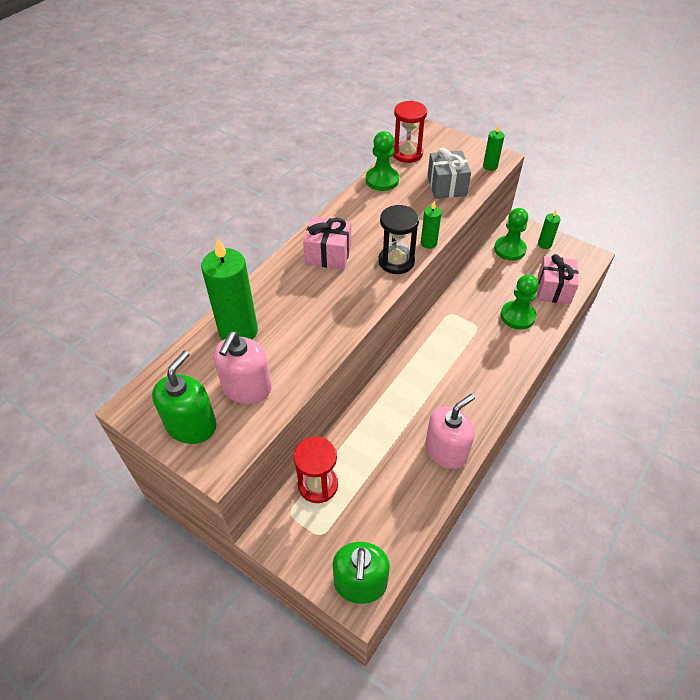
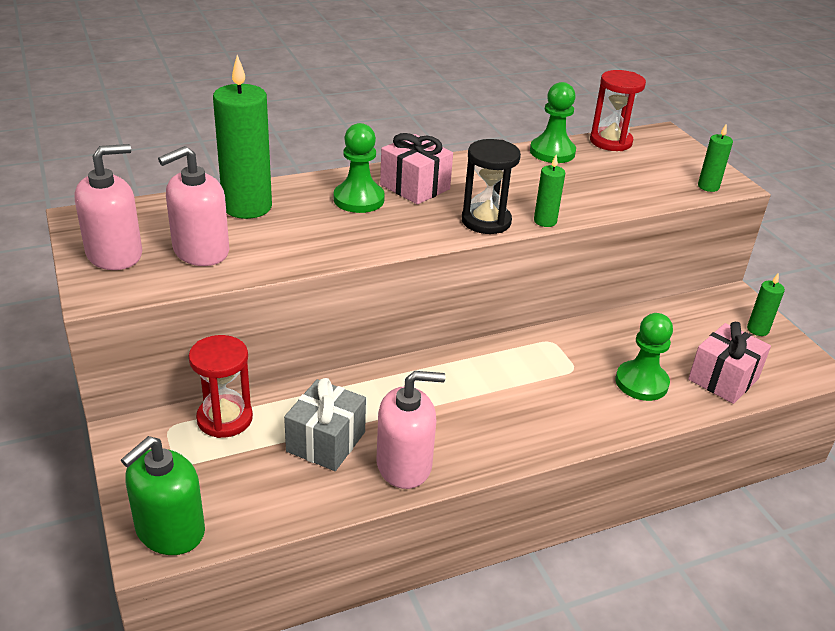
camera: 30 degrees right, 15 degrees down
(191, 425) = (115, 254): green soap dispenser -> pink soap dispenser
(446, 186) = (628, 184): grey gift -> grey gift (326, 442)
(509, 249) = (700, 315): green pawn -> green pawn (359, 199)

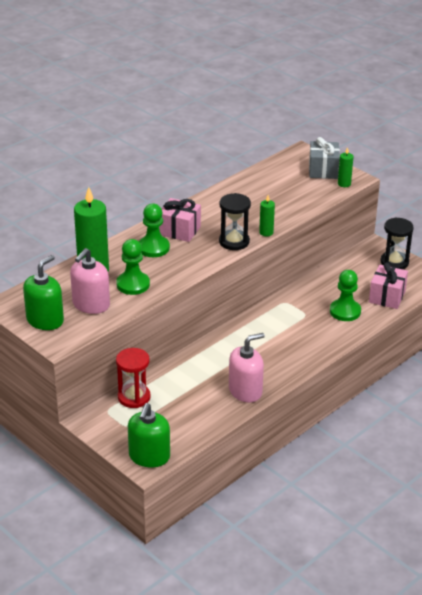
camera: 20 degrees left, 0 degrees up
(115, 254) = (45, 320): pink soap dispenser -> green soap dispenser
(326, 442) = (197, 392): grey gift -> grey gift (323, 170)
(552, 152) = (244, 183): green pawn -> green pawn (133, 284)
(610, 142) = (274, 166): red hourglass -> none
(757, 329) = (394, 262): green candle -> black hourglass

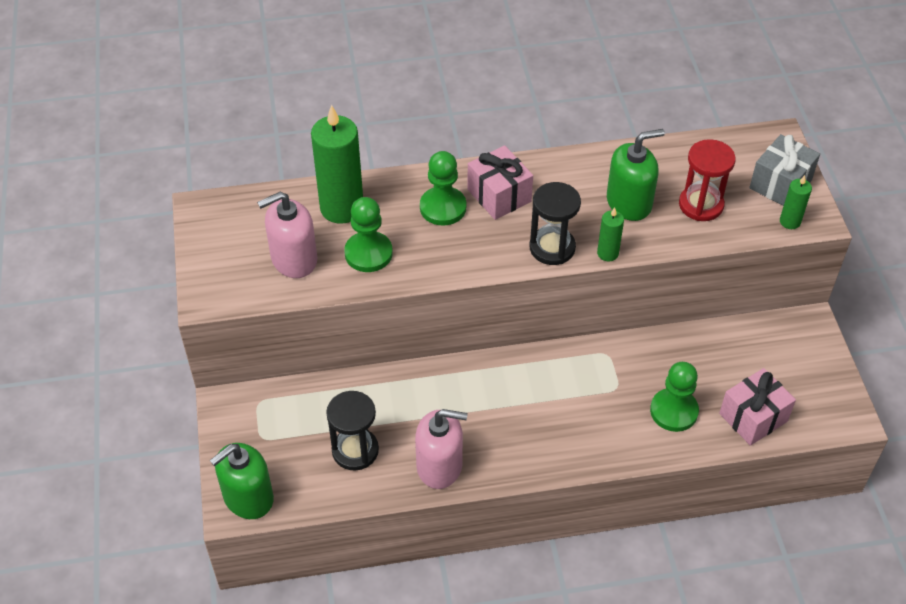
camera: 35 degrees right, 15 degrees up
(45, 320) = (223, 255): green soap dispenser -> green soap dispenser (629, 202)
(134, 397) = (304, 400): red hourglass -> red hourglass (701, 205)
(394, 262) = (813, 365): black hourglass -> black hourglass (355, 450)

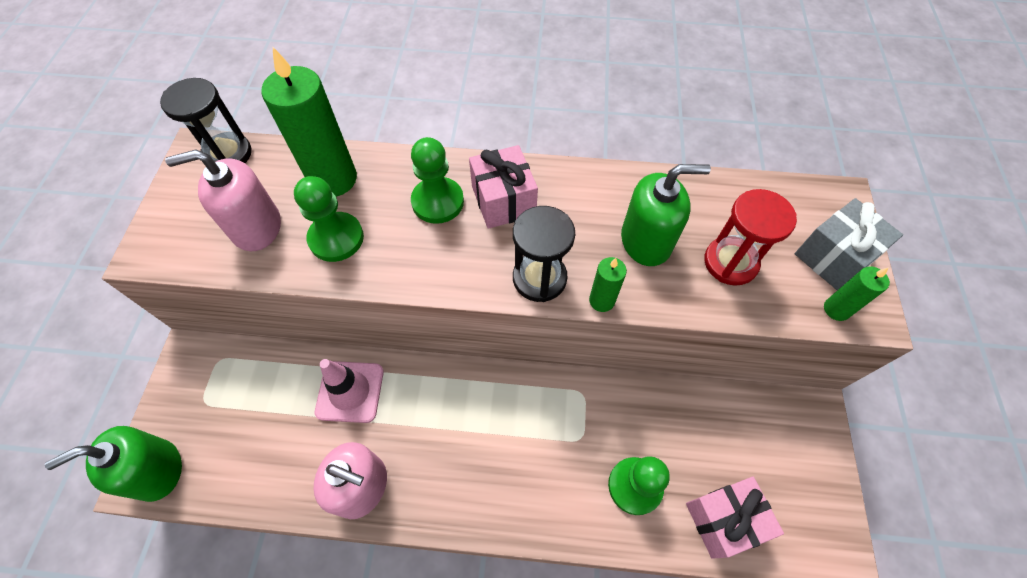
camera: 15 degrees right, 10 degrees up
(355, 450) = (285, 443): black hourglass -> black hourglass (228, 154)
(396, 399) = (350, 391): none -> pink traffic cone

